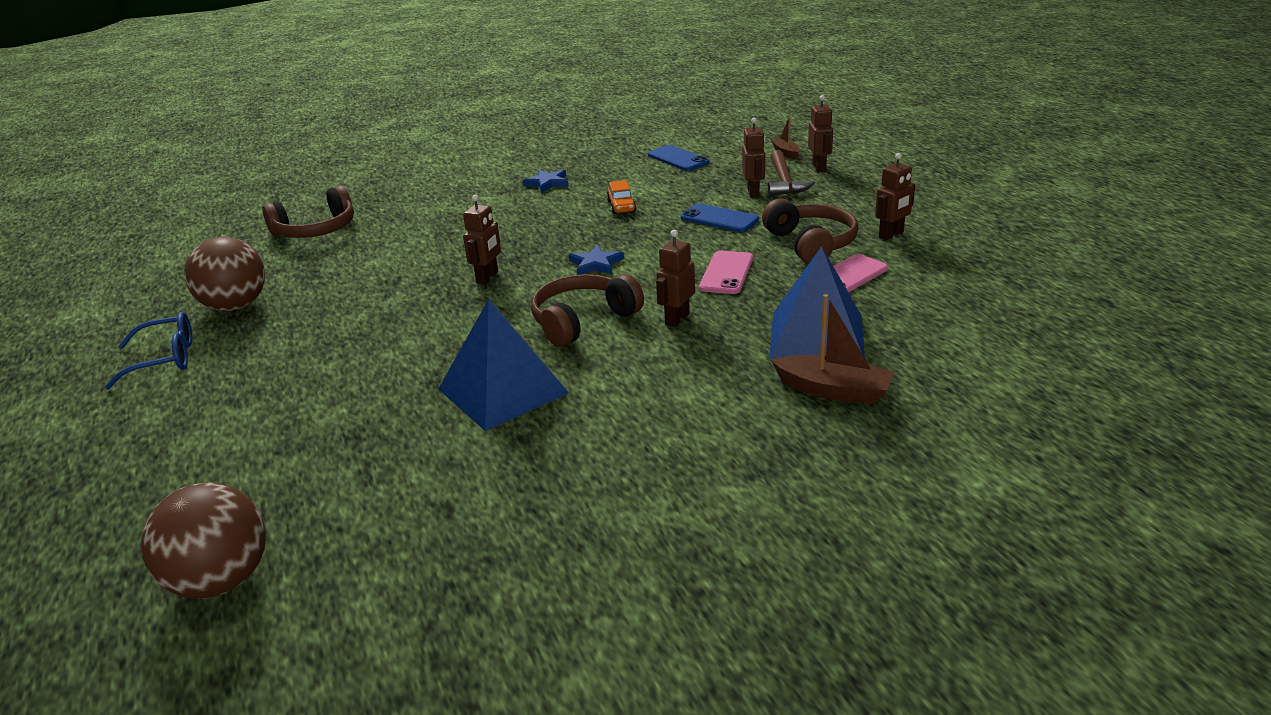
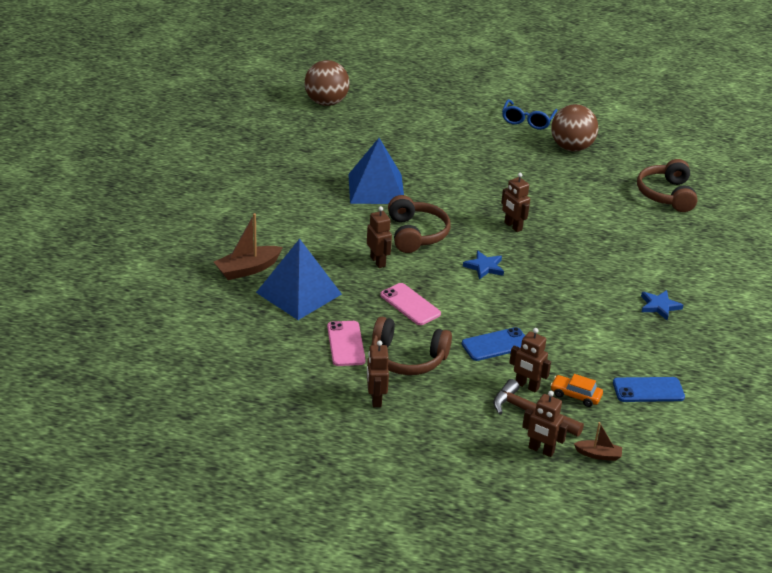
camera: 120 degrees right, 5 degrees up
(621, 206) = (571, 317): orange car -> orange car (575, 395)

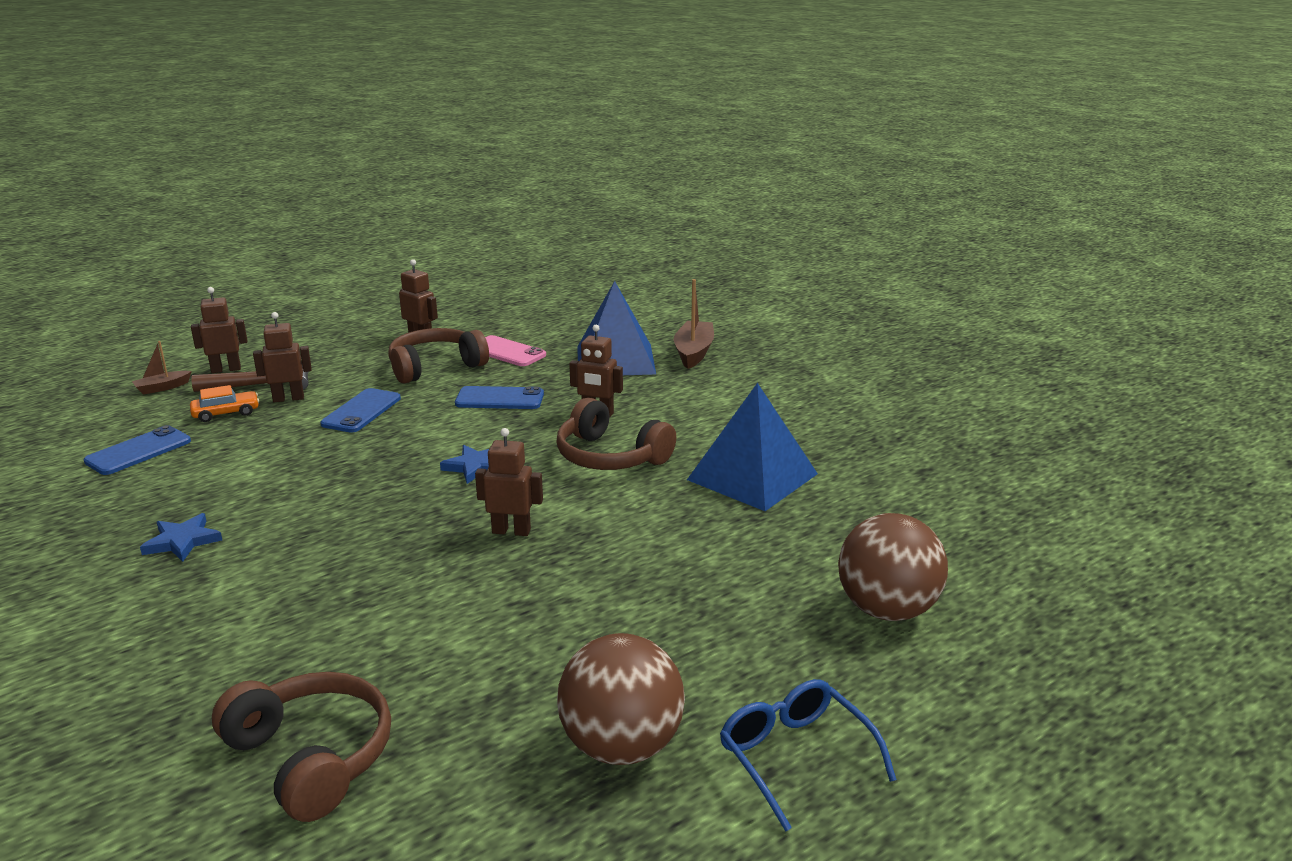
camera: 135 degrees right, 10 degrees down
(326, 103) = (1082, 548): brown ball -> brown ball (887, 610)
(410, 304) = (499, 399): pink phone -> blue phone

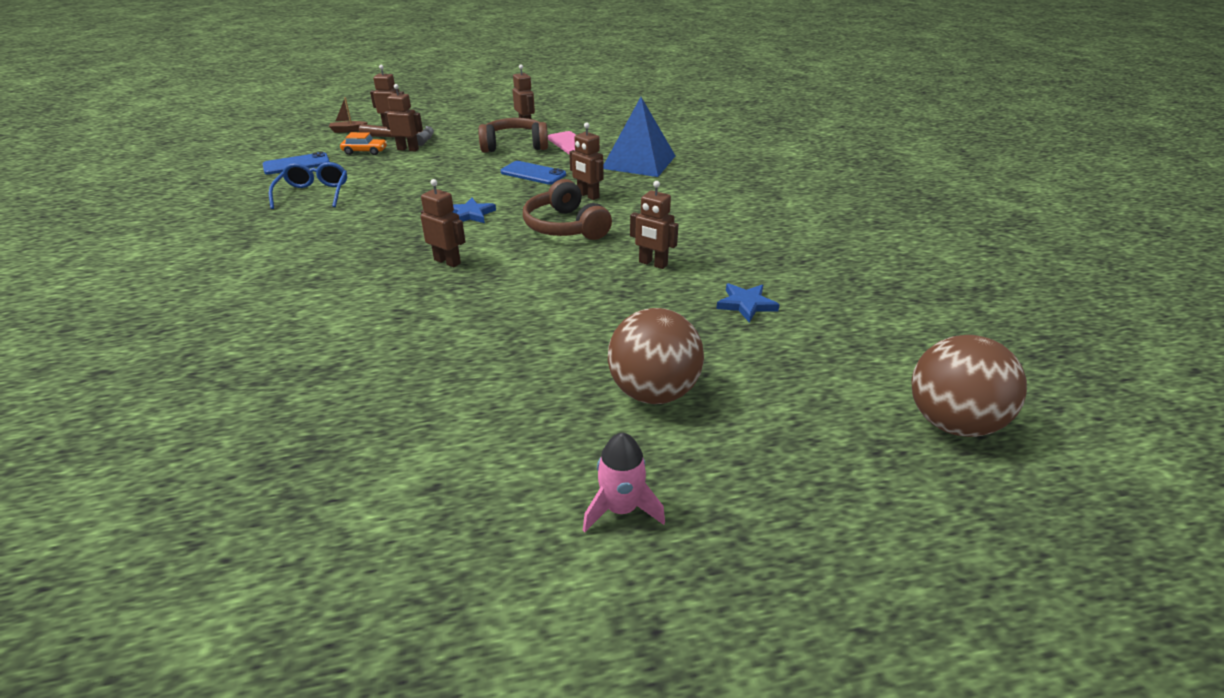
camera: 25 degrees right, 10 degrees up
(182, 541) = (261, 221): blue star -> blue star (746, 304)
(311, 757) = (179, 373): brown headphones -> none
(361, 411) = (441, 165): blue phone -> none
(621, 746) = (357, 430): brown ball -> brown ball (951, 422)
(693, 352) = (701, 167): brown boat -> none
(752, 476) = (653, 264): blue pyramid -> brown robot
(795, 756) = (464, 482): blue glasses -> blue glasses (314, 193)
(966, 727) = (621, 508): none -> pink rocket

